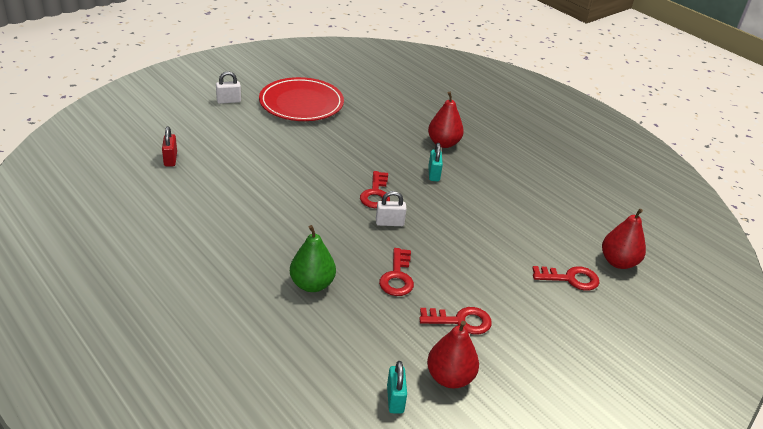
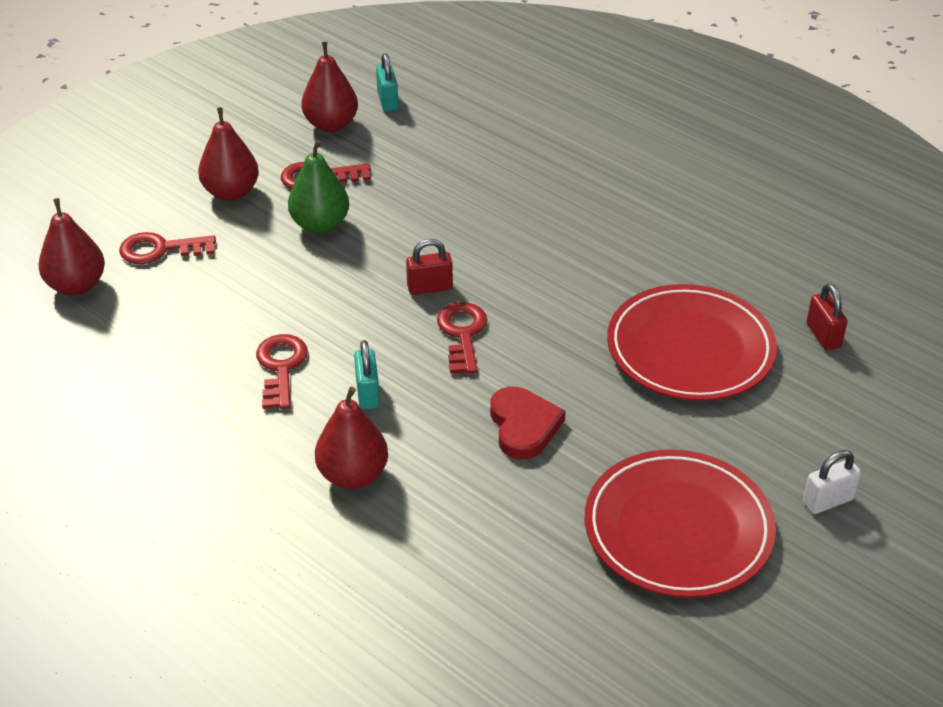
camera: 175 degrees right, 5 degrees up
(250, 165) = (690, 349): none -> red plate
(312, 284) = (512, 189): green pear -> green pear (320, 225)
(356, 148) = (523, 426): none -> red heart
(389, 223) = (429, 287): white padlock -> red padlock
(397, 277) = (405, 214): red key -> red key (281, 367)
(528, 319) = (231, 192): none -> red pear

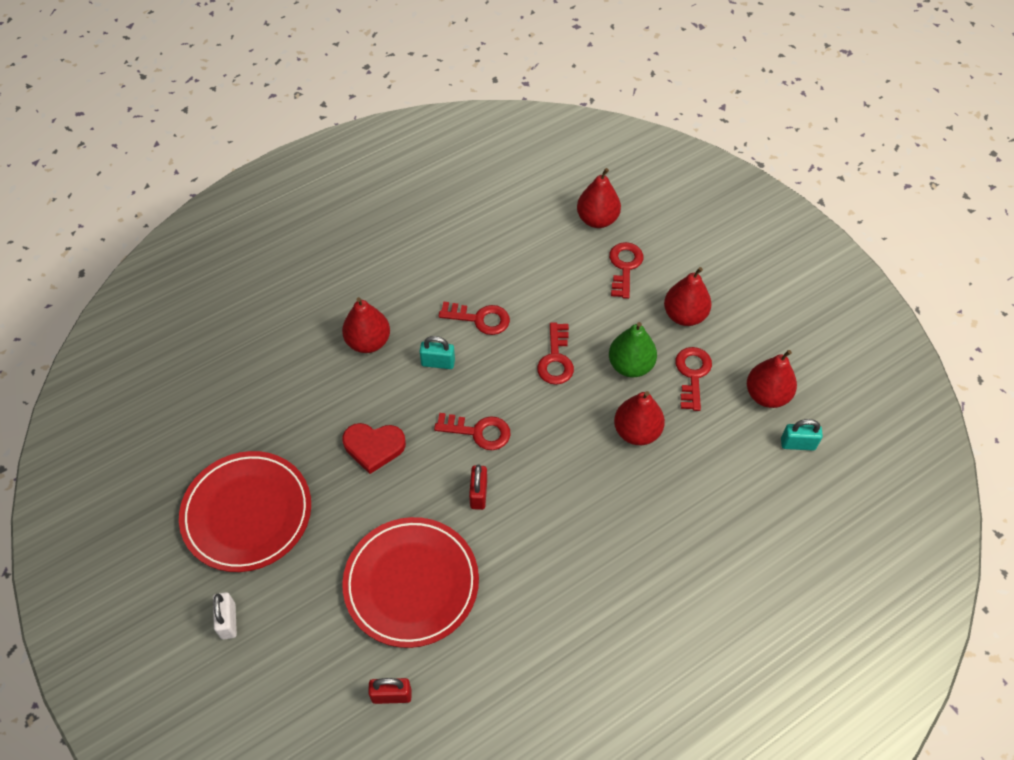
camera: 105 degrees right, 15 degrees up
(329, 286) = (556, 359): none -> red key
(413, 208) = (636, 431): none -> red pear
(429, 287) = (536, 422): red padlock -> red padlock (478, 494)

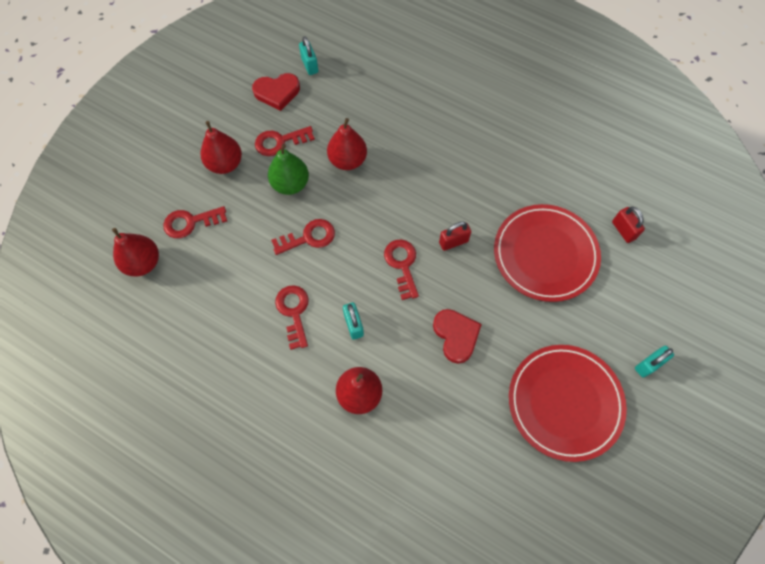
camera: 115 degrees left, 10 degrees up
(228, 621) = (648, 364): white padlock -> turquoise padlock
(767, 395) = (277, 92): red pear -> red heart

